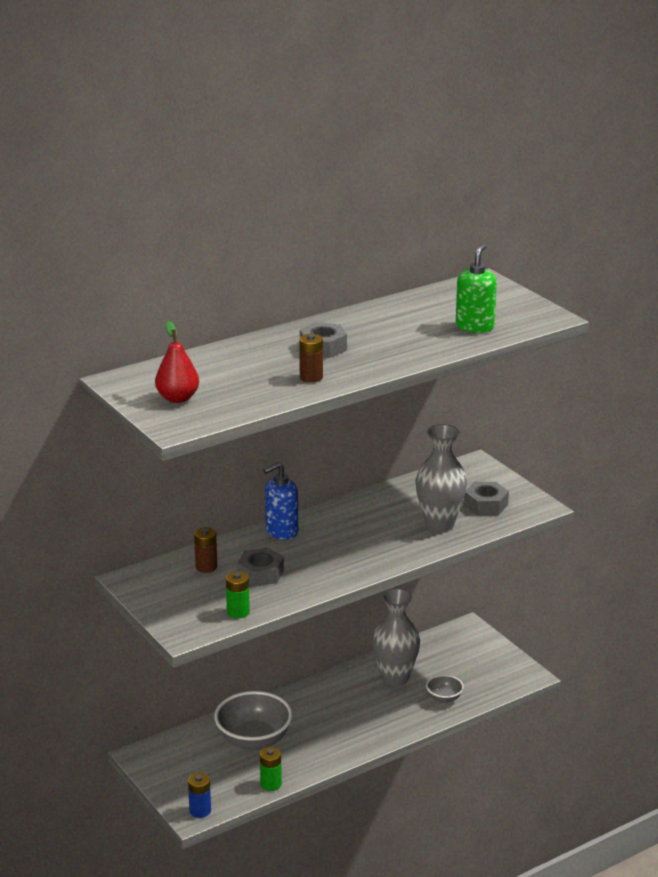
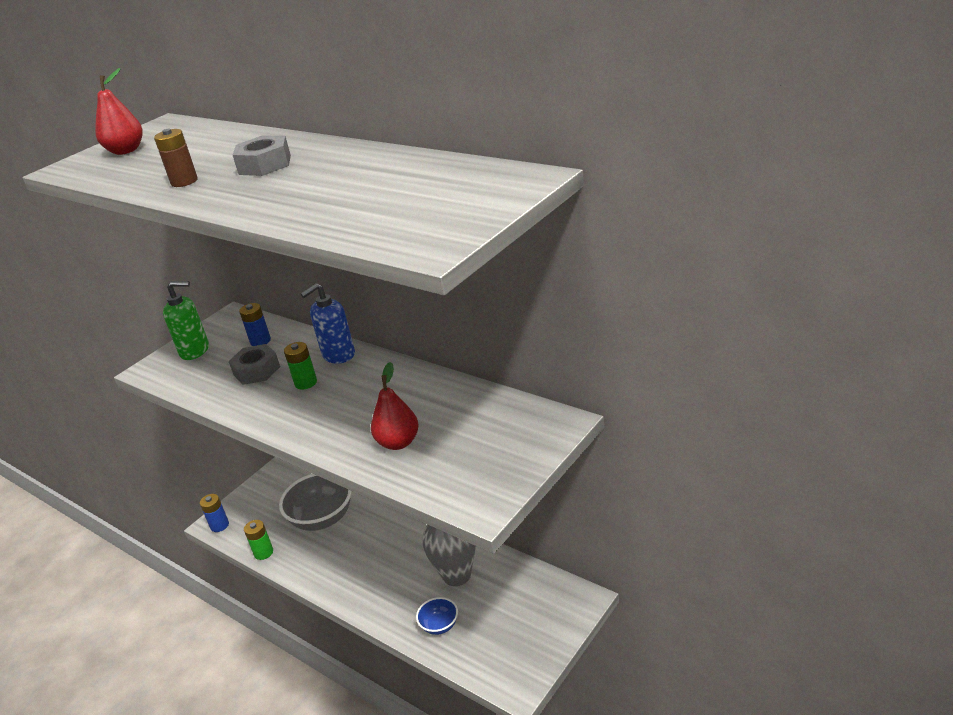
camera: 75 degrees right, 5 degrees up
(206, 567) = (260, 341): brown battery -> blue battery
(238, 612) = (186, 382): green battery -> green battery (306, 383)
(281, 531) = (338, 355): blue soap dispenser -> blue soap dispenser turned 75 degrees counterclockwise
(439, 524) = (398, 442): grey vase -> red pear
(444, 698) = (439, 625): grey bowl -> blue bowl
(475, 327) = (367, 213): green soap dispenser -> green soap dispenser (195, 350)
(486, 505) = (462, 462): grey nut -> none

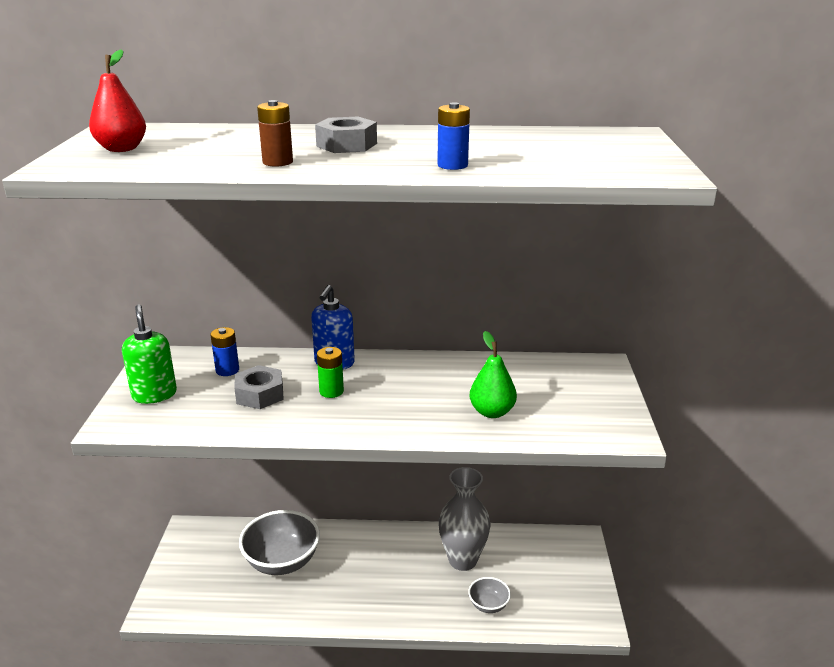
camera: 40 degrees left, 5 degrees down
(195, 350) = (154, 394): green soap dispenser -> green soap dispenser turned 75 degrees counterclockwise
(219, 525) = (164, 609): blue battery -> blue battery (452, 165)
(263, 552) = (246, 615): green battery -> none
(398, 442) = (492, 412): red pear -> green pear
(439, 625) = (488, 605): blue bowl -> grey bowl

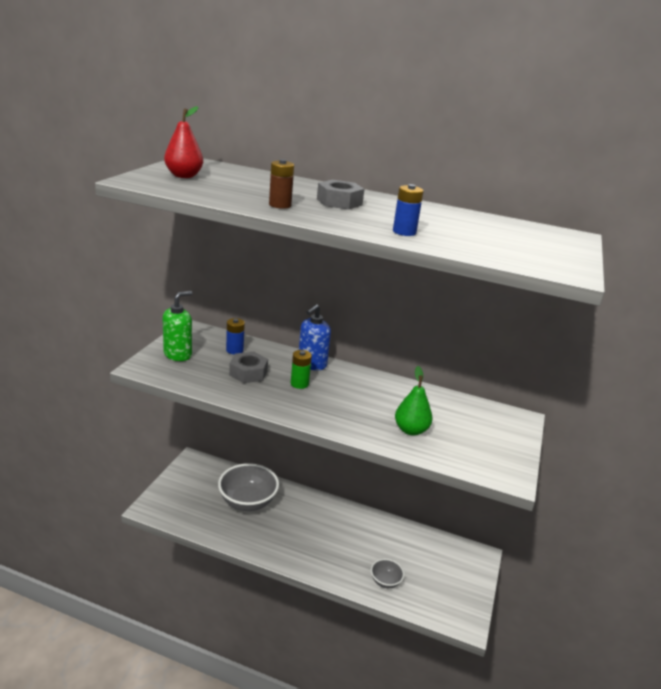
camera: 15 degrees right, 0 degrees up
(154, 394) = (178, 354): green soap dispenser -> green soap dispenser turned 45 degrees clockwise
(462, 560) = (380, 542): grey vase -> none

